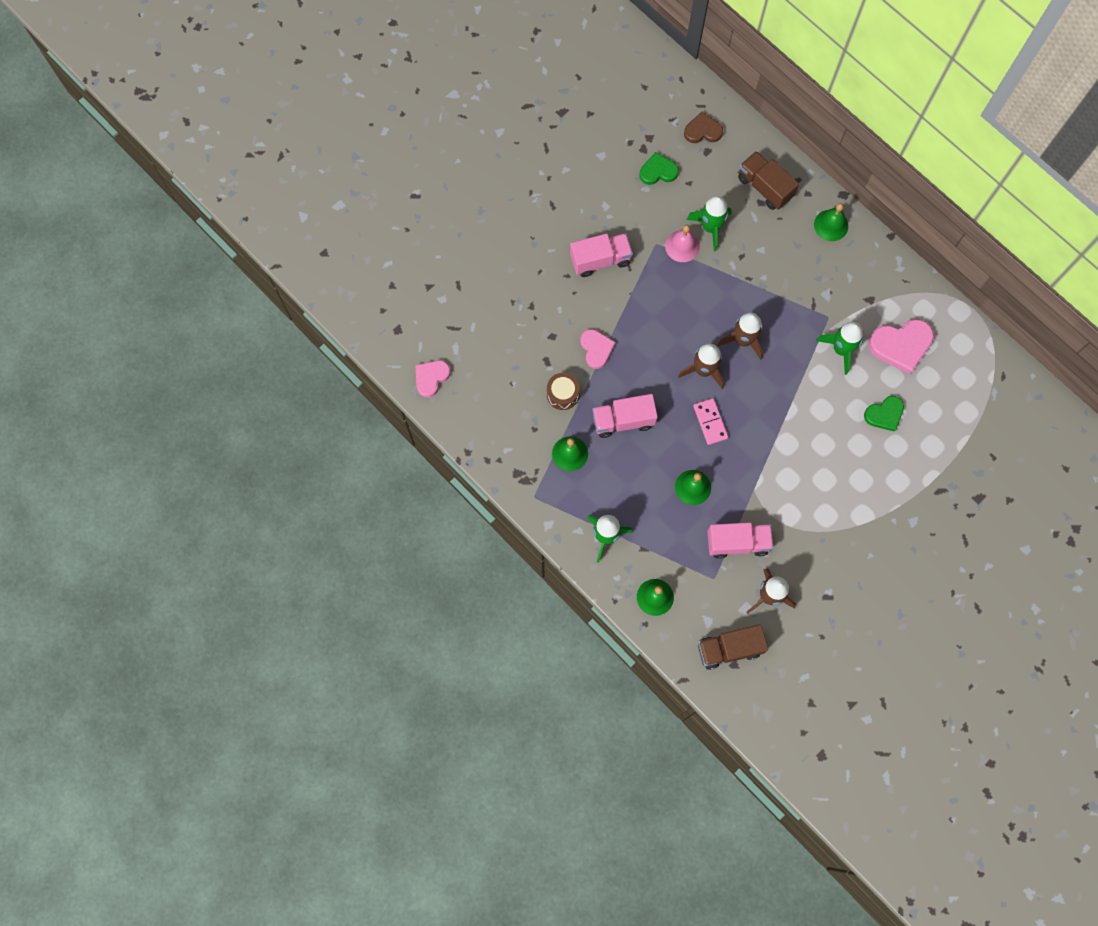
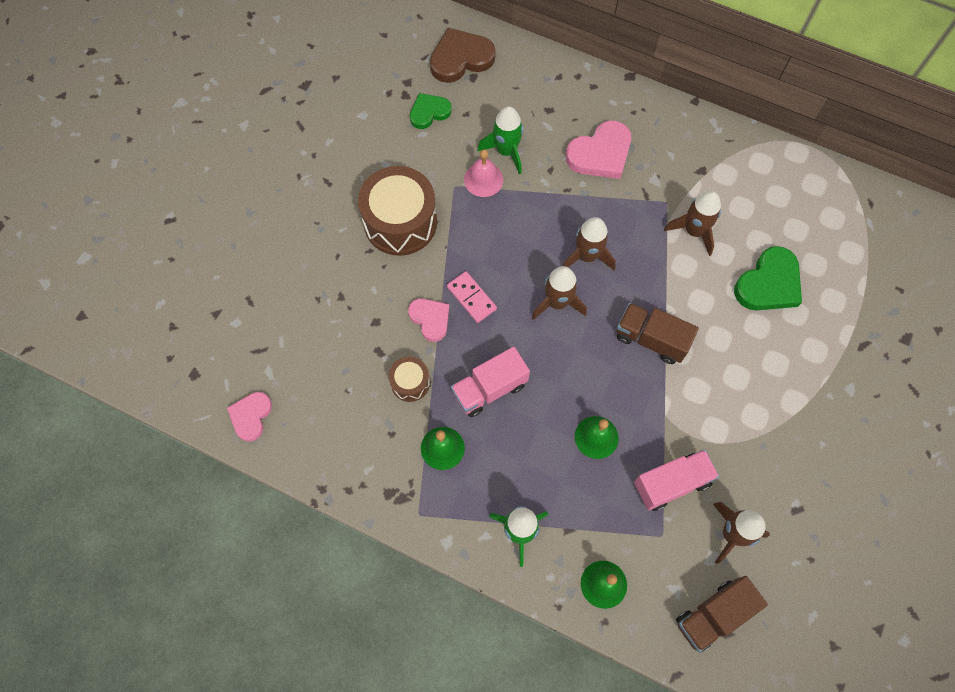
camera: 20 degrees left, 5 degrees down
(600, 260) = (400, 222): pink truck -> brown drum
(702, 131) = (461, 58): brown heart -> brown heart, size x1.58
(710, 422) = (586, 357): pink domino -> pink domino (471, 298)
(764, 187) = (546, 94): brown truck -> brown truck (651, 339)
(831, 225) = (630, 109): green bell -> none
(841, 349) = (694, 231): green rocket -> brown rocket
(884, 414) = (769, 284): green heart -> green heart, size x1.58
(901, 345) = (753, 206): pink heart -> pink heart (600, 154)

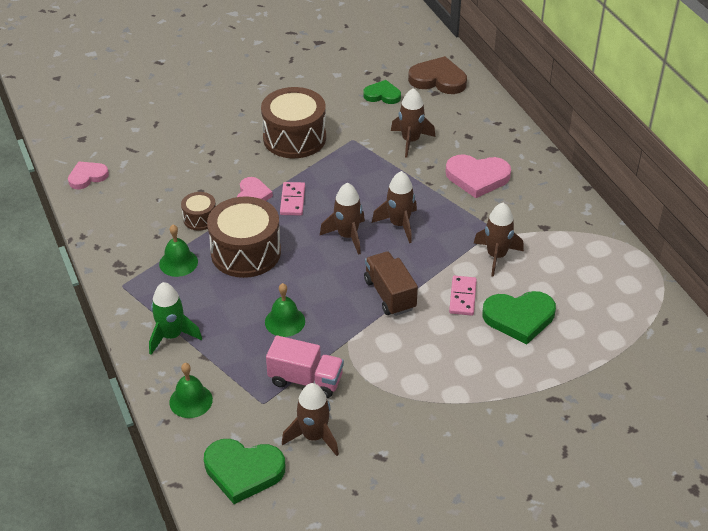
camera: 40 degrees right, 25 degrees down
(483, 179) = (376, 146): pink bell -> none
(489, 389) = (246, 252): pink truck -> brown drum
(506, 151) = (410, 141): green rocket -> brown rocket
(708, 296) = (463, 297): none -> pink domino
(713, 615) = (243, 471): brown truck -> green heart

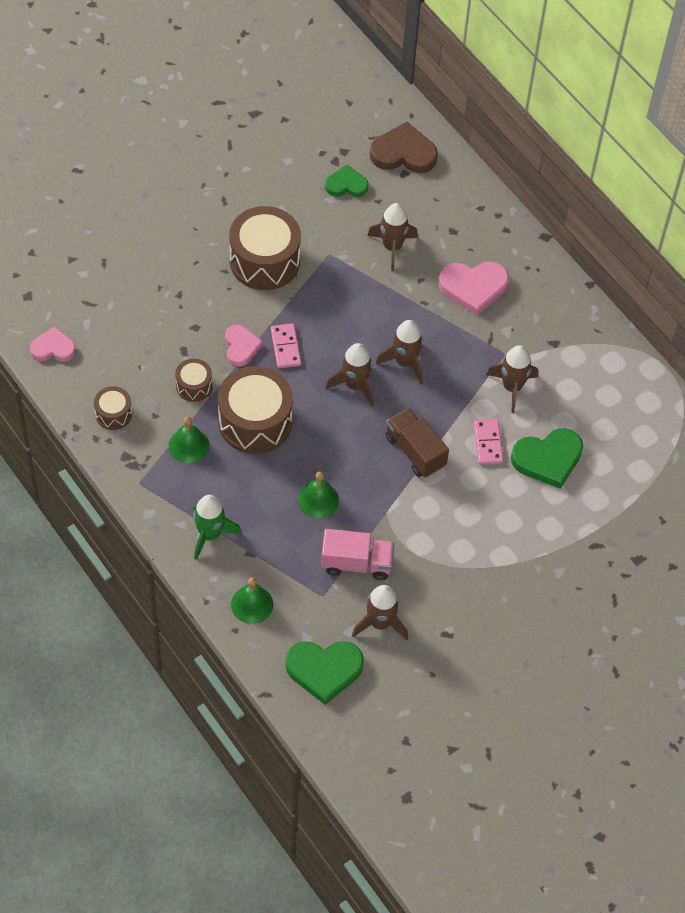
camera: 15 degrees left, 15 degrees up
(87, 177) = (53, 348): pink heart -> pink heart turned 45 degrees clockwise
(120, 230) = (113, 414): none -> brown drum

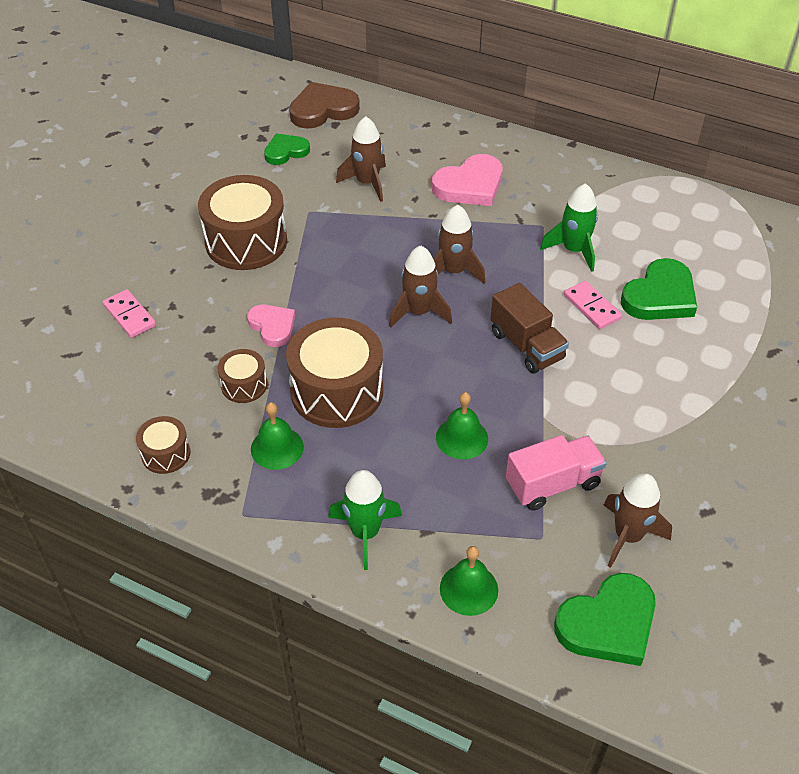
camera: 25 degrees left, 10 degrees down
(53, 348) = (52, 416): pink heart -> none
(285, 347) = (321, 308): pink domino -> pink domino (129, 315)
(415, 451) = (526, 345): brown truck -> brown truck turned 150 degrees counterclockwise
(512, 387) = (573, 250): brown rocket -> green rocket

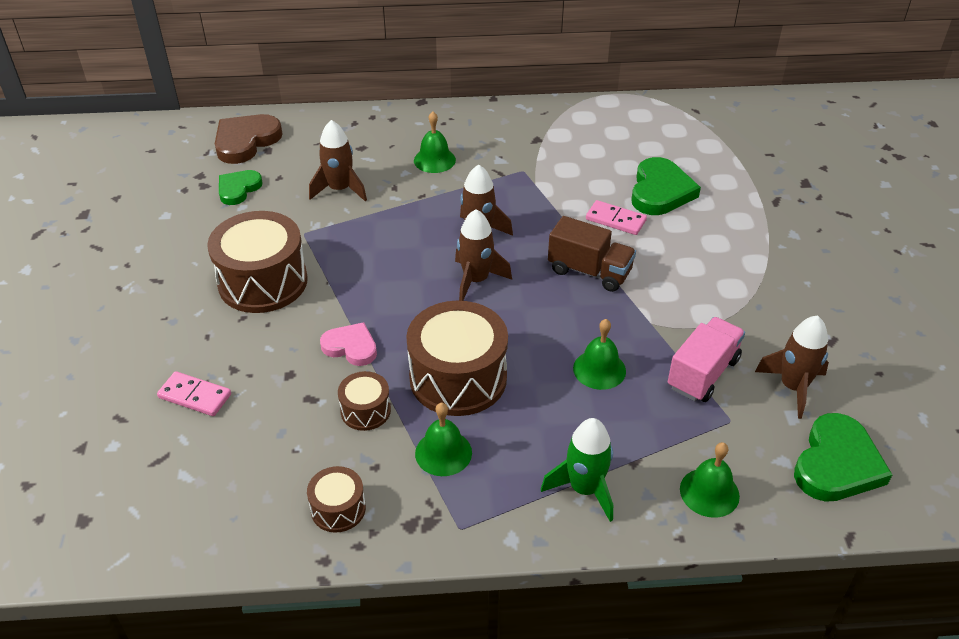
camera: 30 degrees left, 5 degrees down
(470, 185) = (434, 160): pink heart -> green bell
(573, 250) = (564, 181): green rocket -> none

